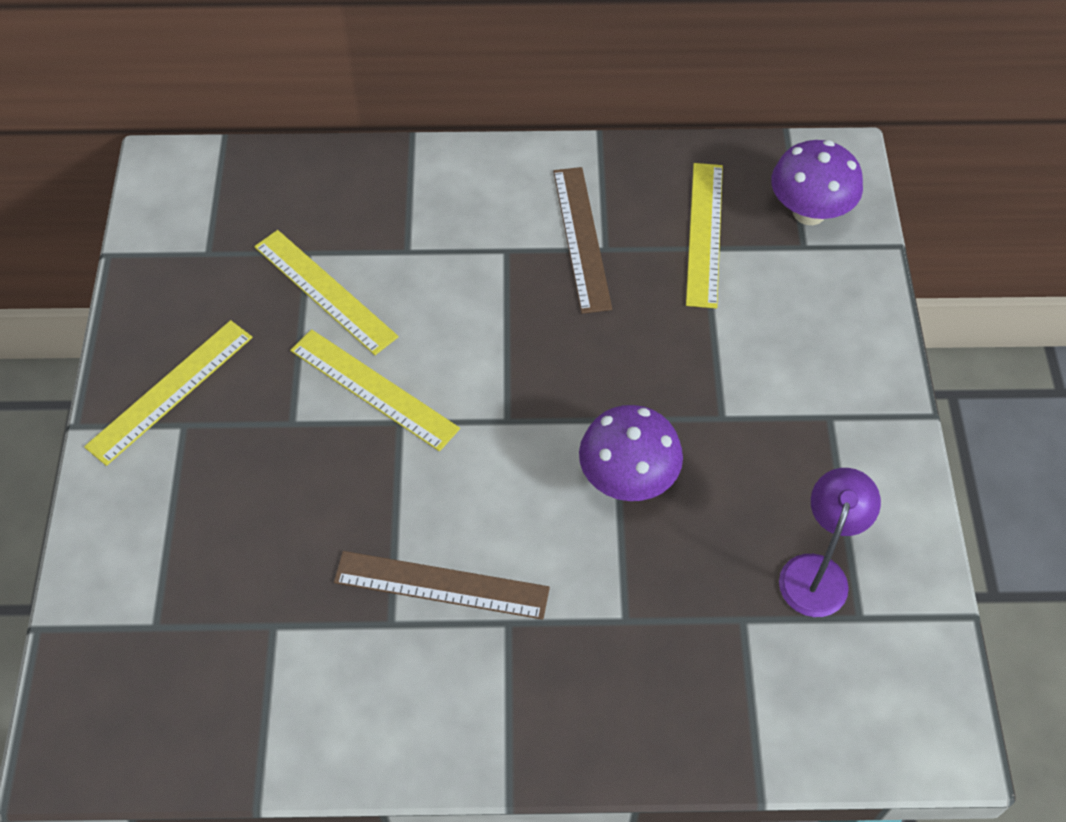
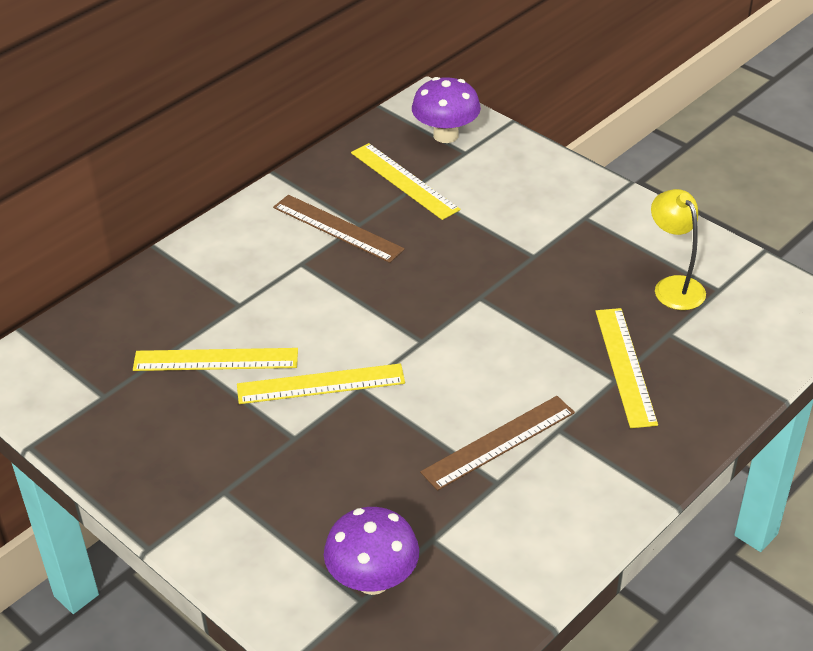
camera: 45 degrees left, 15 degrees down
(170, 391) = (188, 482): yellow ruler -> yellow ruler (625, 366)
(627, 479) = (525, 318): purple mushroom -> purple mushroom (373, 580)
(817, 572) = (673, 286): purple lamp -> yellow lamp

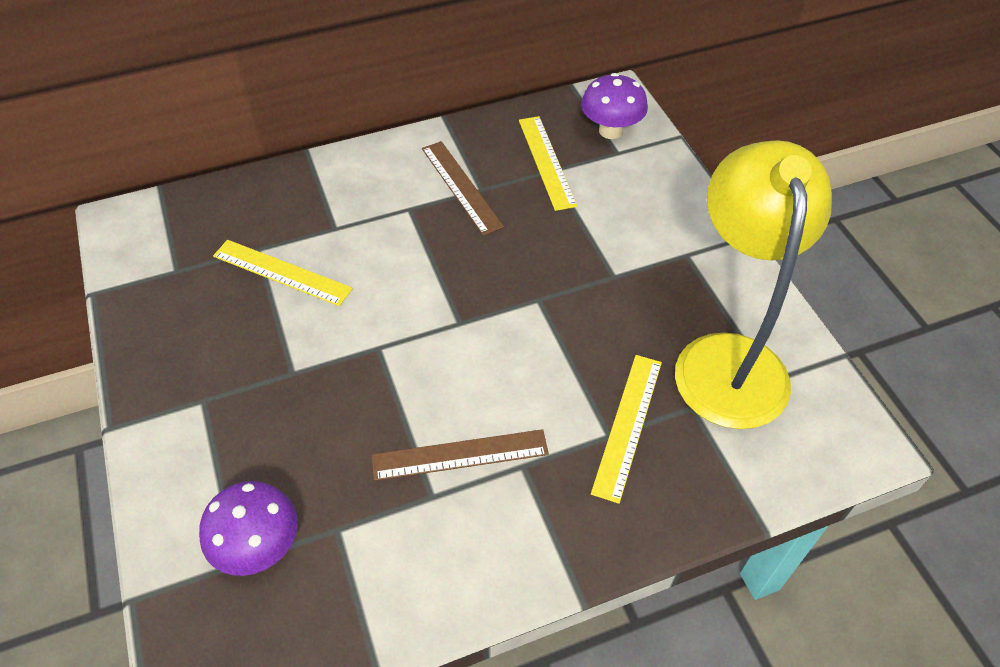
camera: 25 degrees right, 10 degrees up
(321, 384) = (348, 330): yellow ruler -> none
(673, 286) = (728, 358): yellow lamp -> yellow lamp, size x2.15

